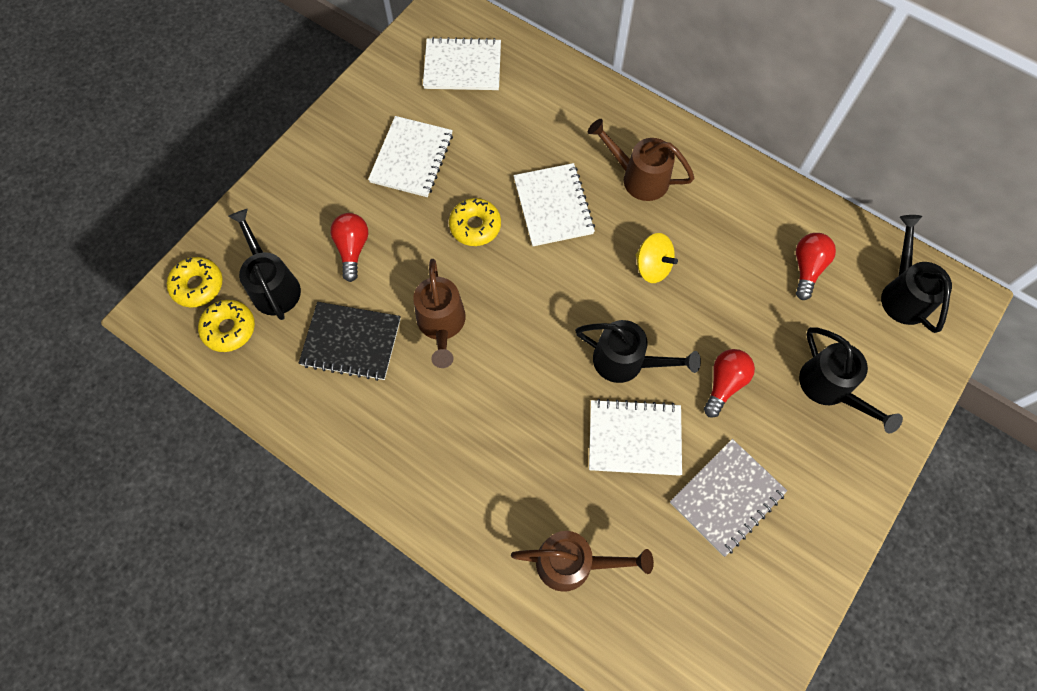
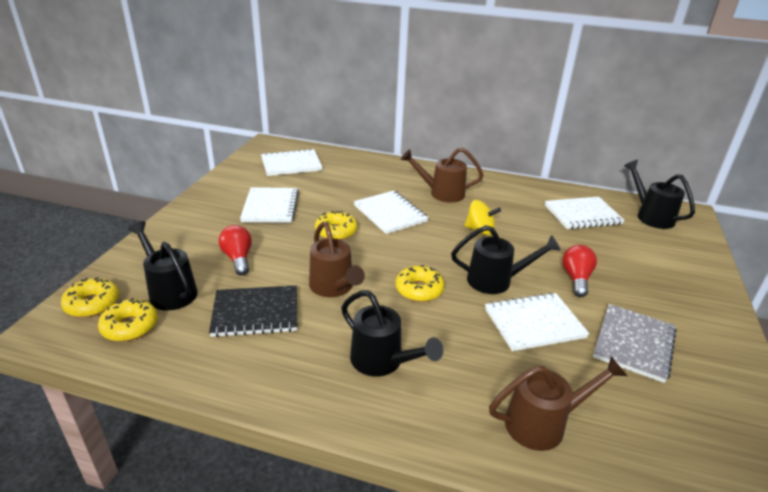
camera: 20 degrees left, 35 degrees down
(532, 353) = (419, 289): none -> yellow donut
(807, 268) = (582, 215): red light bulb -> white notebook
(830, 389) = (650, 267): black watering can -> black watering can (382, 362)

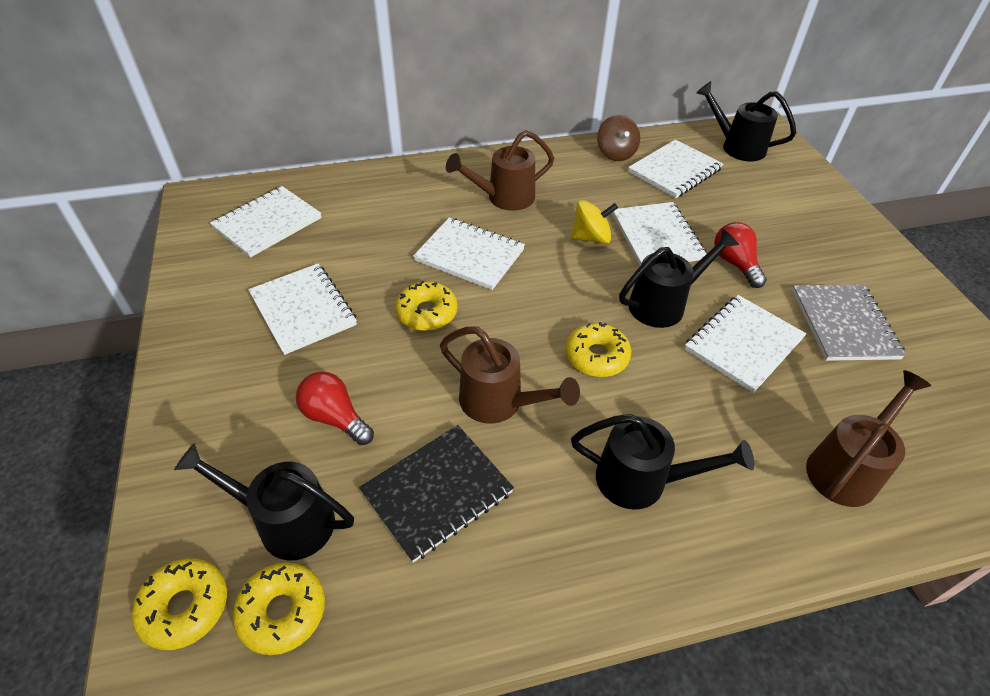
camera: 30 degrees left, 15 degrees up
(529, 245) = (656, 237): none -> white notebook
(546, 193) = (615, 153): none -> brown spinning top

